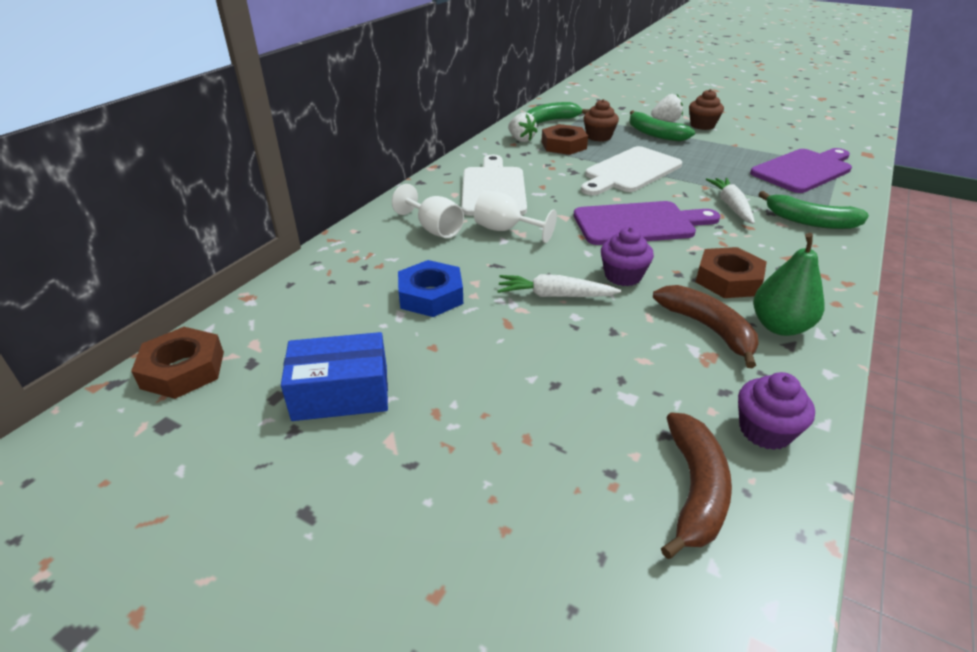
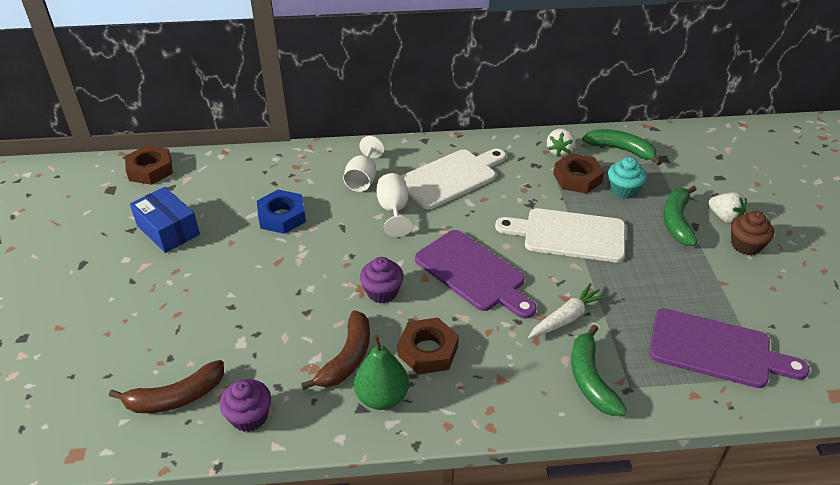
camera: 55 degrees right, 5 degrees up
(555, 296) = (327, 269): white carrot -> none
(599, 137) = (623, 190): brown cupcake -> turquoise cupcake

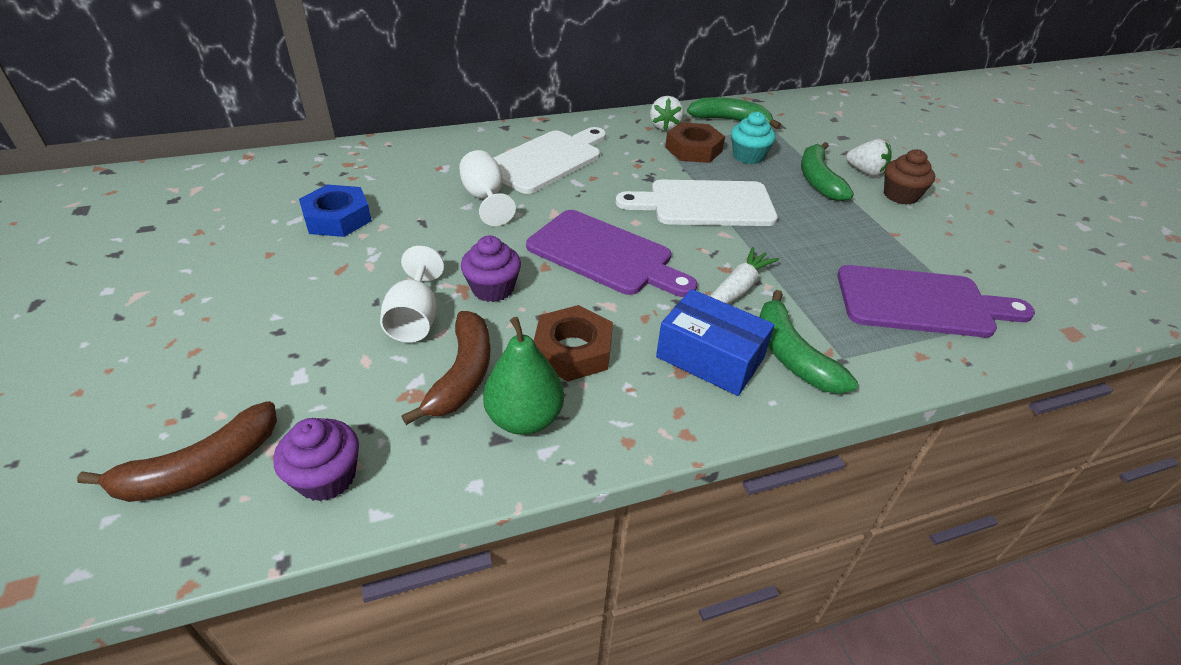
camera: 15 degrees left, 0 degrees up
(150, 170) = (142, 183): brown nut -> none
(168, 230) = (172, 248): blue box -> blue box (710, 357)
(363, 179) = (438, 170): white goblet -> white goblet (415, 318)

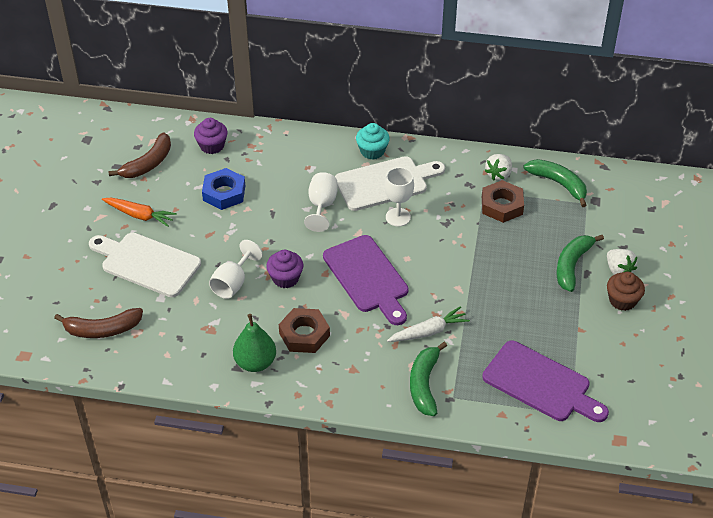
camera: 30 degrees right, 5 degrees up
(209, 276) = (139, 215): none -> orange carrot
(327, 477) = (152, 355): purple cupcake -> purple cupcake (212, 146)
(463, 375) = (239, 327): brown banana -> brown banana (148, 164)
(589, 186) = (398, 217): none -> white goblet
(705, 204) = (466, 259): white cutting board -> white cutting board (147, 263)
(710, 357) = (376, 367): blue box -> none
(748, 156) = (538, 226): turquoise cupcake -> turquoise cupcake (372, 151)

